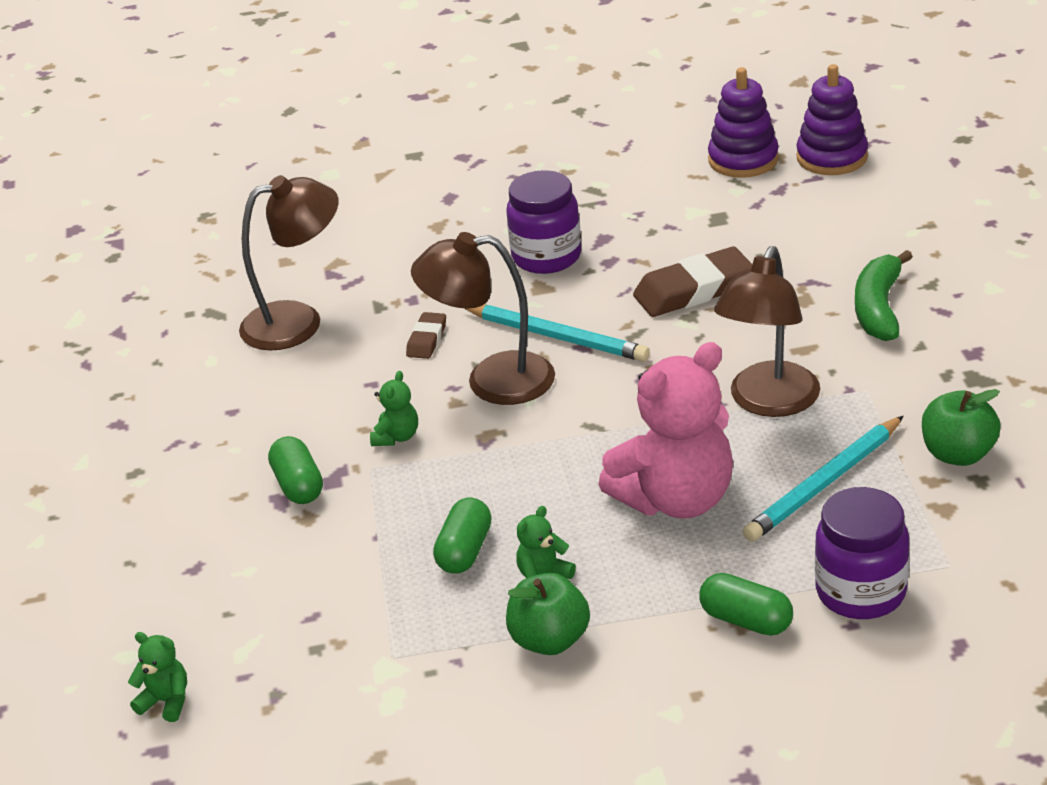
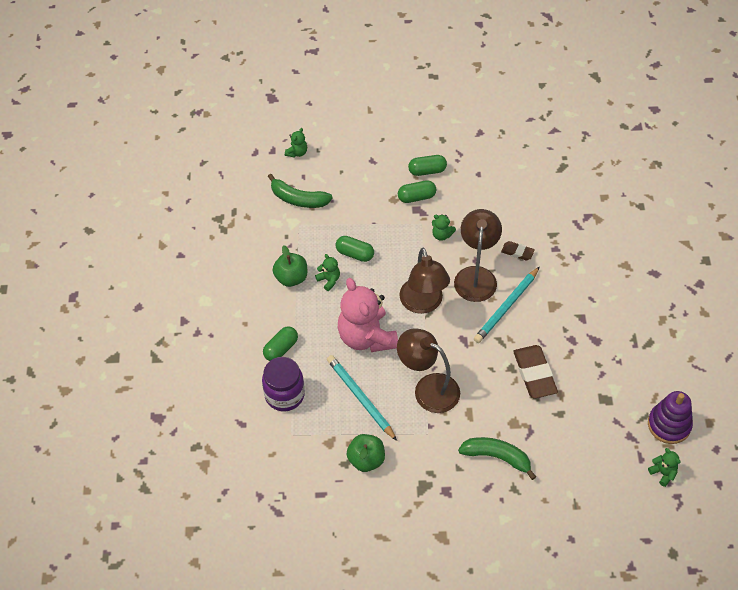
camera: 95 degrees right, 20 degrees up
(224, 481) = (427, 171): none -> green capsule
(298, 322) = (546, 201): brown lamp -> brown lamp (423, 304)
(315, 671) = (298, 199): none -> green banana
(546, 257) = (582, 311): purple jar -> none
(832, 157) = (663, 473): purple stacking toy -> green teddy bear

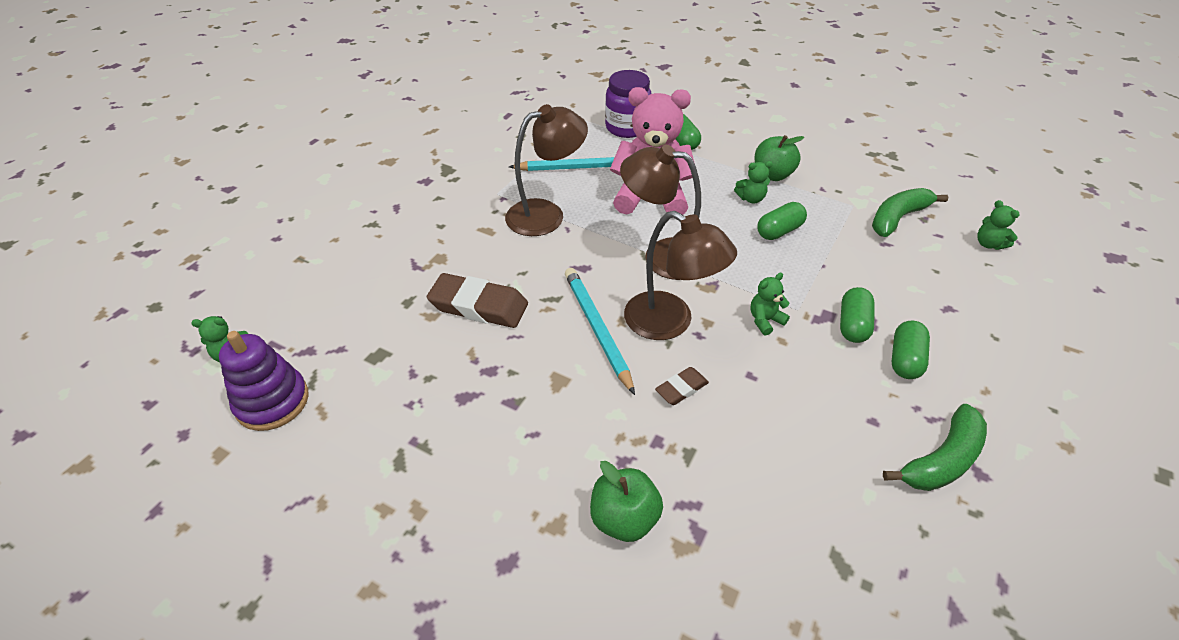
camera: 120 degrees right, 10 degrees down
(366, 460) = (511, 148): green apple -> green apple (624, 518)
(497, 457) = (417, 227): green banana -> green banana (941, 460)

